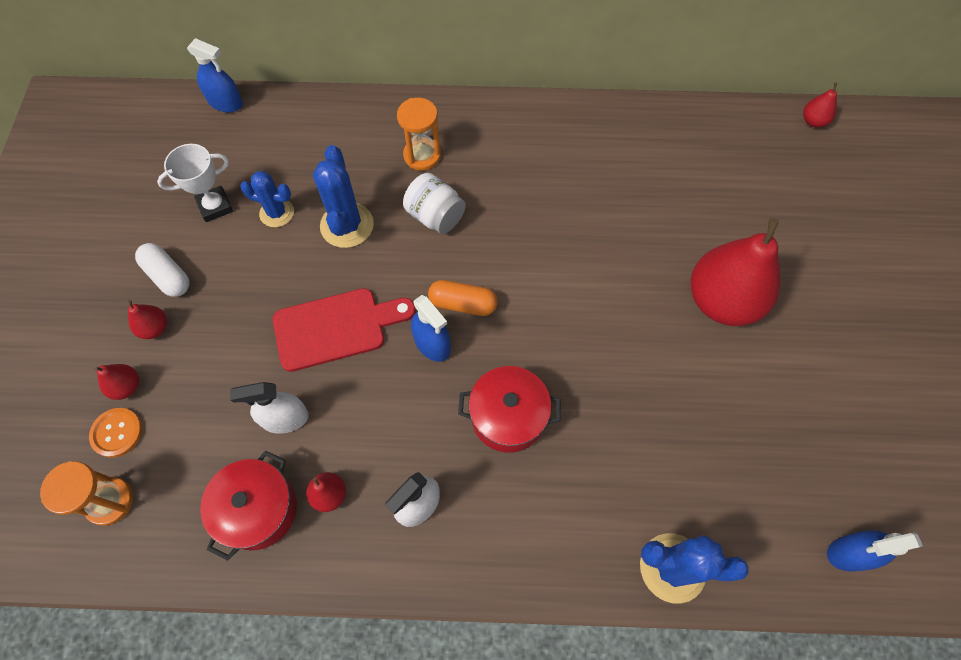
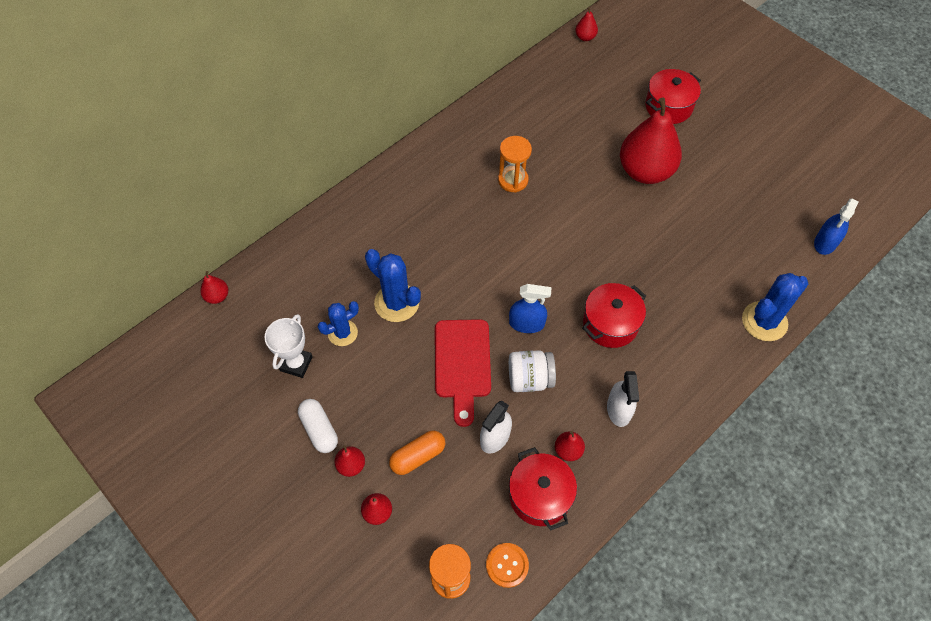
camera: 45 degrees left, 5 degrees down
(117, 433) = (405, 541): orange button -> orange button (507, 565)
(168, 276) = (319, 430): white capsule -> white capsule turned 60 degrees clockwise
(225, 102) = (217, 296): blue spray bottle -> red pear
(336, 328) = (462, 364): red cutting board -> red cutting board turned 150 degrees clockwise
(422, 155) = (392, 225): orange hourglass -> orange hourglass (513, 180)
(435, 216) = (443, 253): white jar -> white jar (530, 379)
(463, 304) = (517, 287): orange capsule -> orange capsule (418, 456)
(827, 257) = (668, 106): none -> red pot

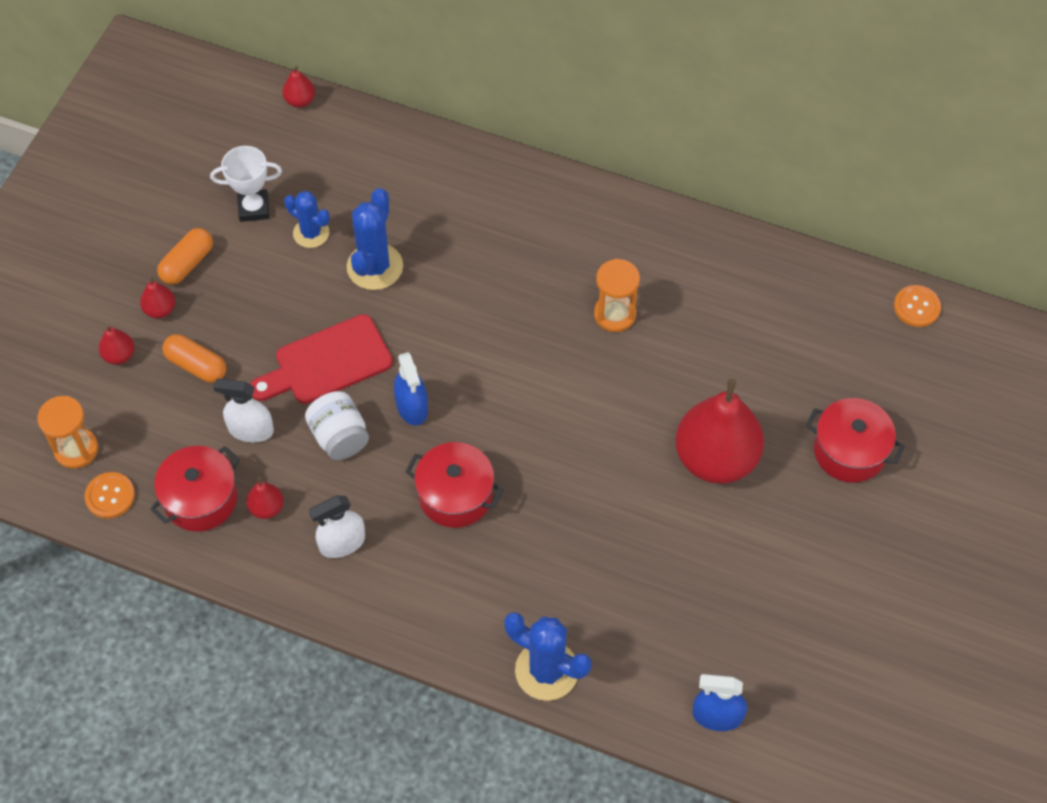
camera: 65 degrees right, 0 degrees up
(319, 430) = (187, 264): white capsule -> orange capsule
(585, 37) = (916, 307): red pear -> orange button

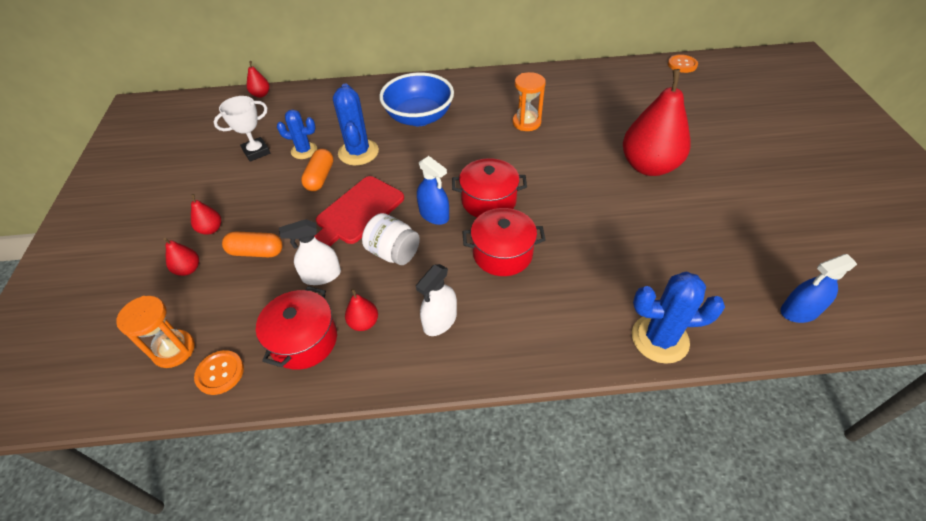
camera: 25 degrees left, 10 degrees down
(187, 264) = (221, 196): orange capsule -> orange capsule (320, 177)
(482, 240) = (419, 117): none -> blue bowl
(849, 451) = (717, 134): red pot -> red pot (488, 201)

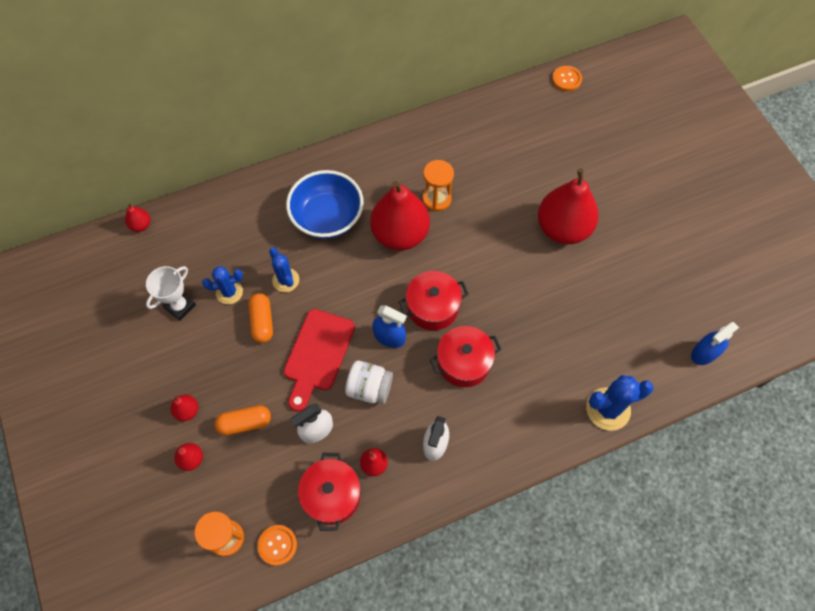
camera: 20 degrees left, 15 degrees up
(358, 152) = (286, 280): blue cactus -> blue cactus, size x0.65
(480, 140) = (400, 234): none -> red pear

